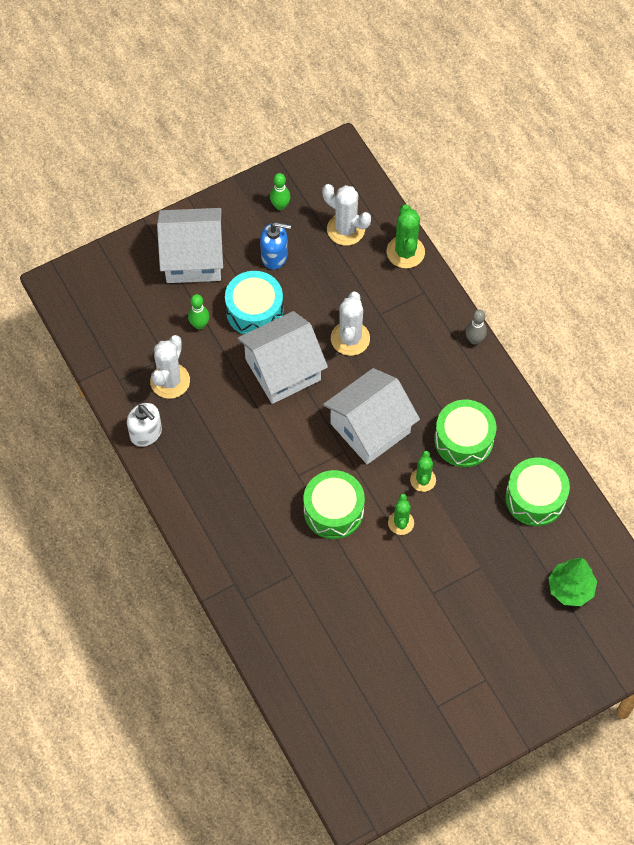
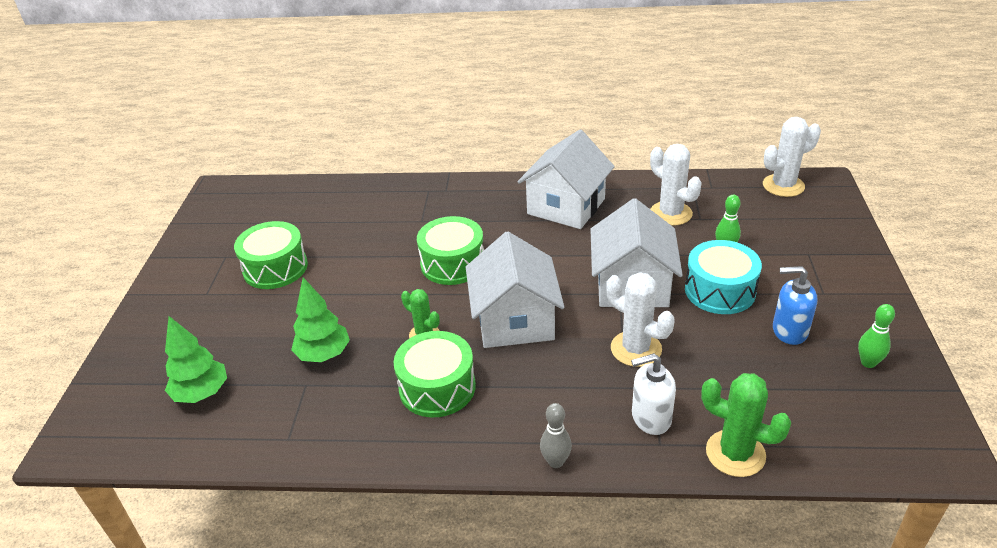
camera: 125 degrees right, 25 degrees down
(146, 433) = (625, 186): white soap dispenser -> white soap dispenser (650, 418)
(193, 258) = (817, 270): white house -> white house (566, 206)
(274, 256) = (789, 331): blue soap dispenser -> blue soap dispenser turned 60 degrees clockwise
(346, 229) = (802, 408): white cactus -> white cactus (783, 186)
(401, 523) = (398, 301): green cactus -> none
(485, 535) = (324, 355): none -> green tree
(535, 498) = (317, 415): green drum -> green drum (275, 268)

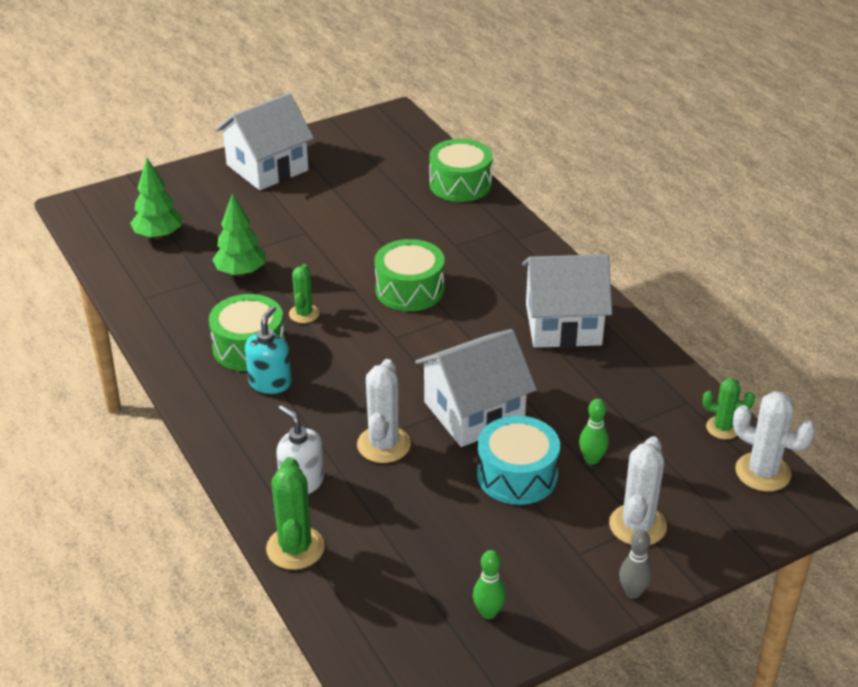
camera: 55 degrees right, 0 degrees up
(275, 268) = (320, 198): green drum -> green drum (460, 184)
(499, 391) = (270, 383): none -> turquoise soap dispenser
(515, 320) = (363, 357): white house -> white house (267, 167)
(555, 462) = (214, 444): grey bowling pin -> grey bowling pin (633, 592)
(671, 213) = (620, 400): white cactus -> white cactus (637, 525)
(729, 184) = (723, 428): none -> green cactus
(789, 331) = (493, 542): blue soap dispenser -> none

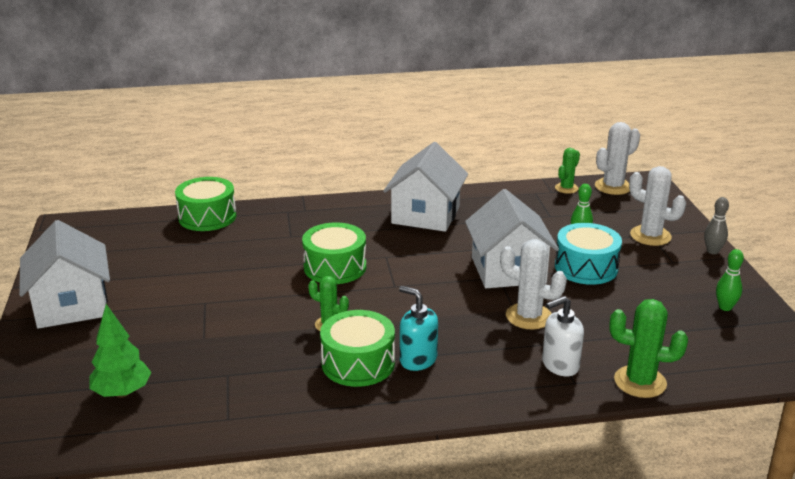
camera: 70 degrees left, 10 degrees down
(241, 272) = (236, 349): green tree -> none

